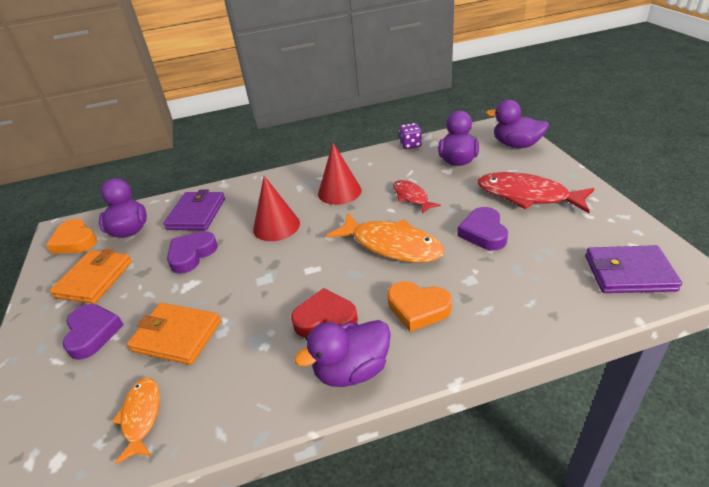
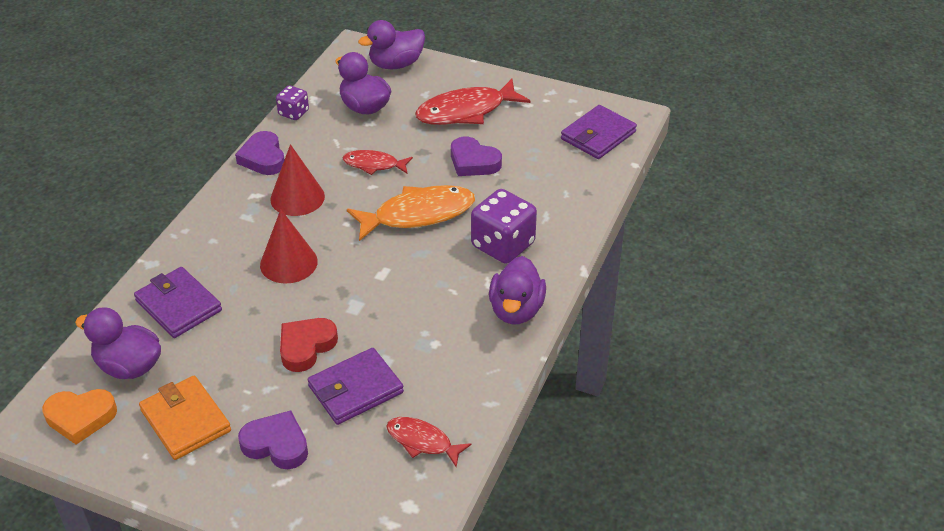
camera: 55 degrees left, 5 degrees up
(141, 416) = (422, 441): orange fish -> red fish
(177, 336) = (355, 389): orange wallet -> purple wallet
(192, 255) = (249, 337): purple heart -> purple heart (263, 158)
(325, 319) = (450, 296): red heart -> red heart (306, 347)
(418, 308) = (503, 245): orange heart -> purple dice

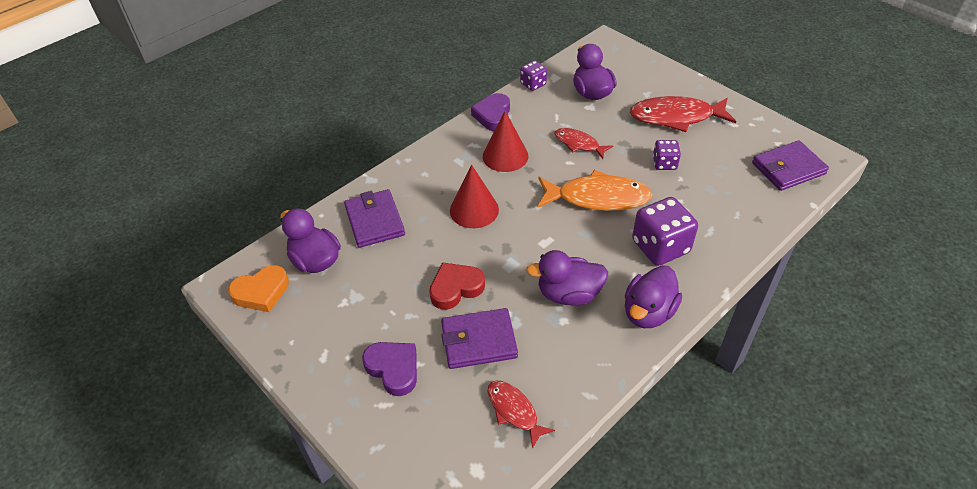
camera: 25 degrees right, 5 degrees up
(80, 417) = (261, 292): orange heart -> orange heart turned 45 degrees counterclockwise
(185, 420) = (334, 322): orange wallet -> none
(396, 64) = (632, 63): purple duck -> purple duck (568, 294)
(473, 162) = (664, 163): purple heart -> purple dice

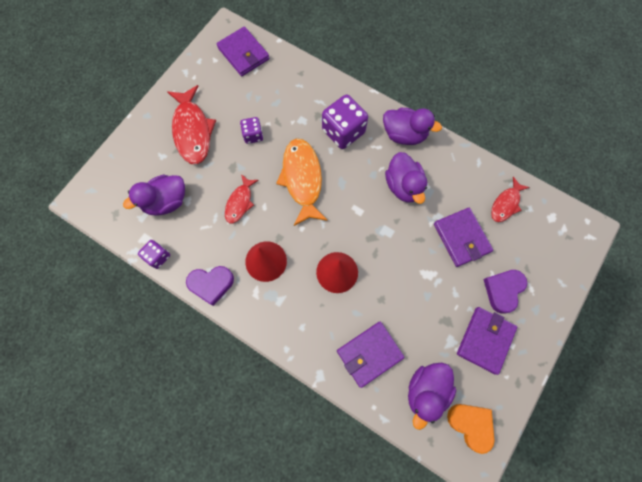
camera: 105 degrees left, 25 degrees up
(342, 331) = (485, 340): none -> purple wallet
(455, 288) = (421, 266): red heart -> none

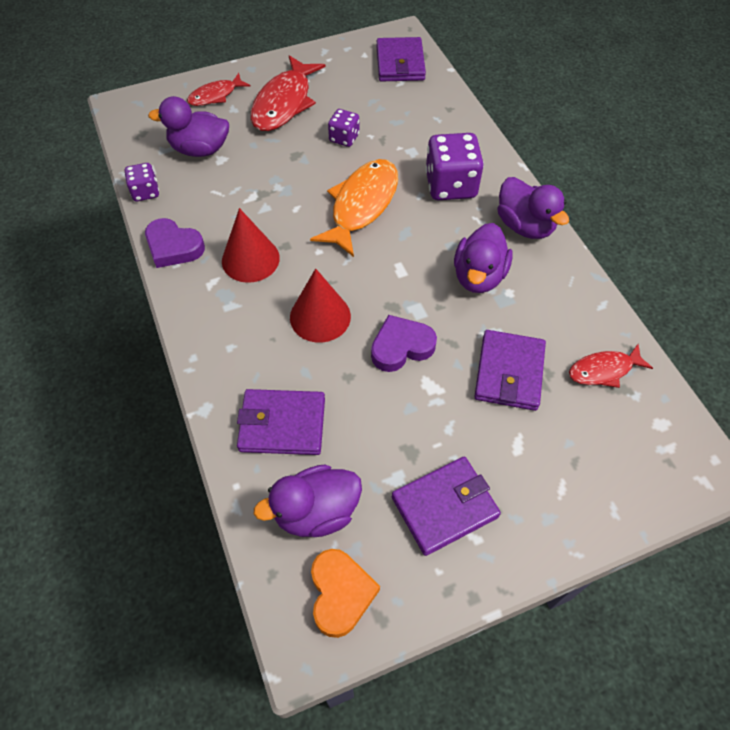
camera: 35 degrees right, 15 degrees down
(240, 202) = (273, 190): red fish -> red fish (215, 95)
(503, 290) = (518, 465): purple heart -> purple heart (401, 347)

